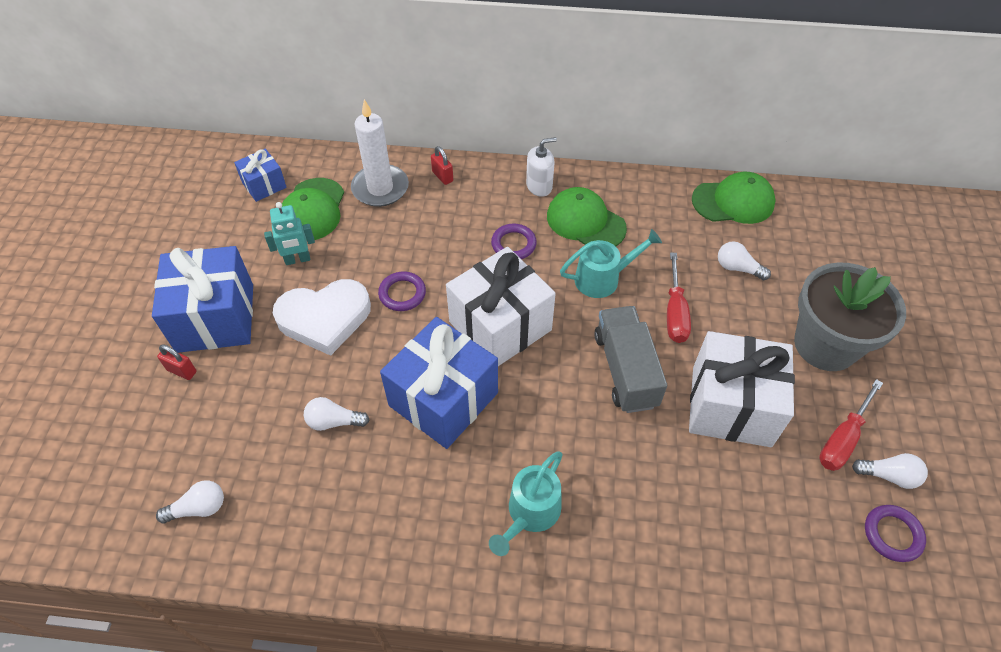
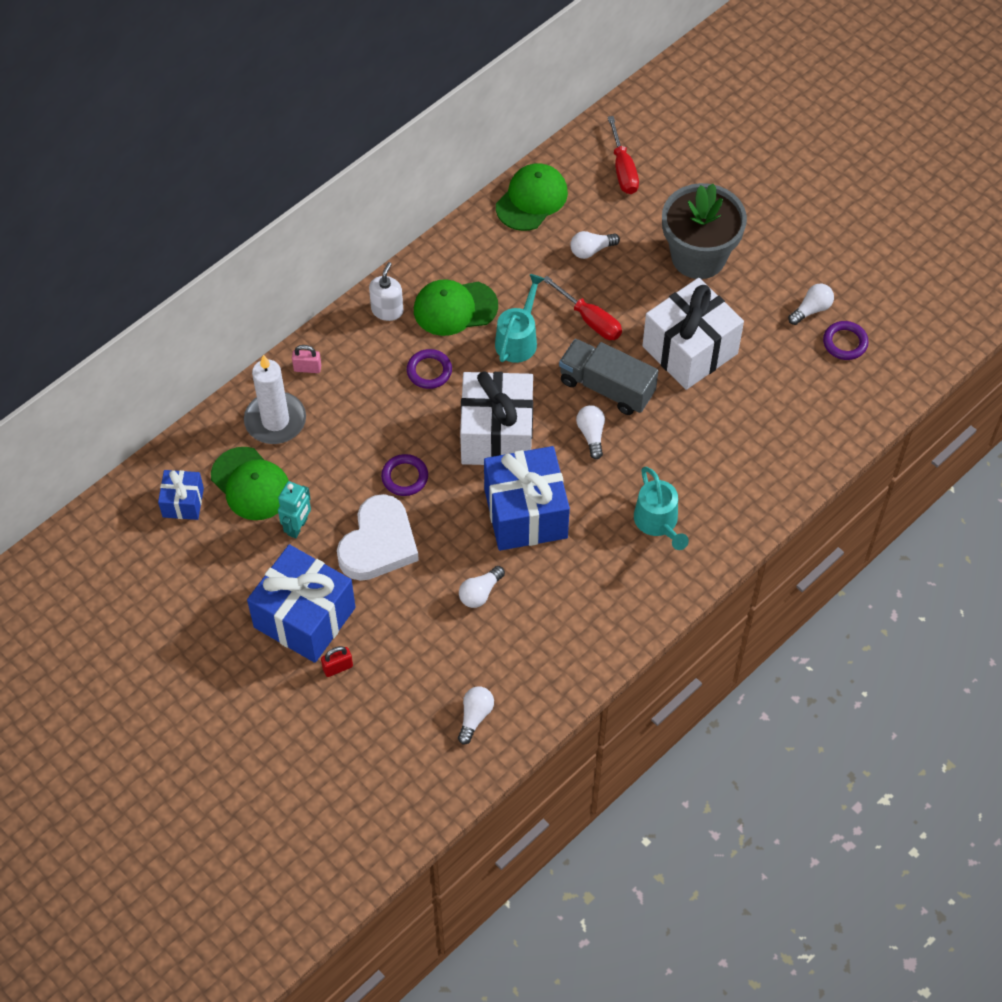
camera: 50 degrees left, 5 degrees up
(442, 176) = (307, 368): red padlock -> pink padlock
(568, 392) = (591, 434): none -> white light bulb
(842, 439) = (768, 311): red screwdriver -> red screwdriver (623, 170)

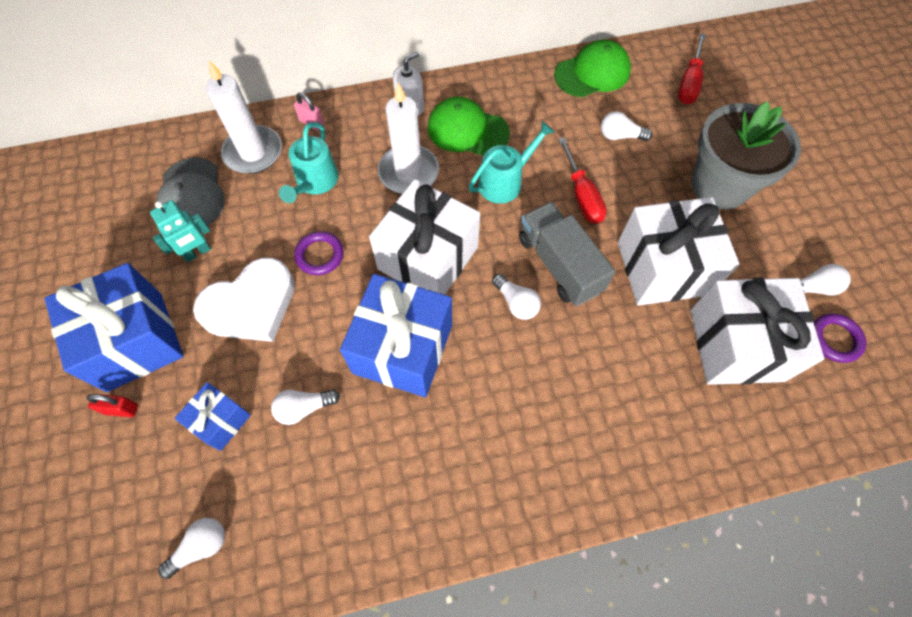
camera: 30 degrees right, 5 degrees up
(183, 502) = (128, 183): blue gift -> blue gift (220, 421)
(251, 484) = (191, 195): green cap -> grey cap
(429, 371) = (408, 172): purple ring -> white candle
(591, 434) = (516, 303): white light bulb -> white light bulb turned 120 degrees clockwise
(658, 523) = (527, 432): turquoise watering can -> turquoise watering can (315, 183)
(775, 383) = (736, 345): none -> white gift

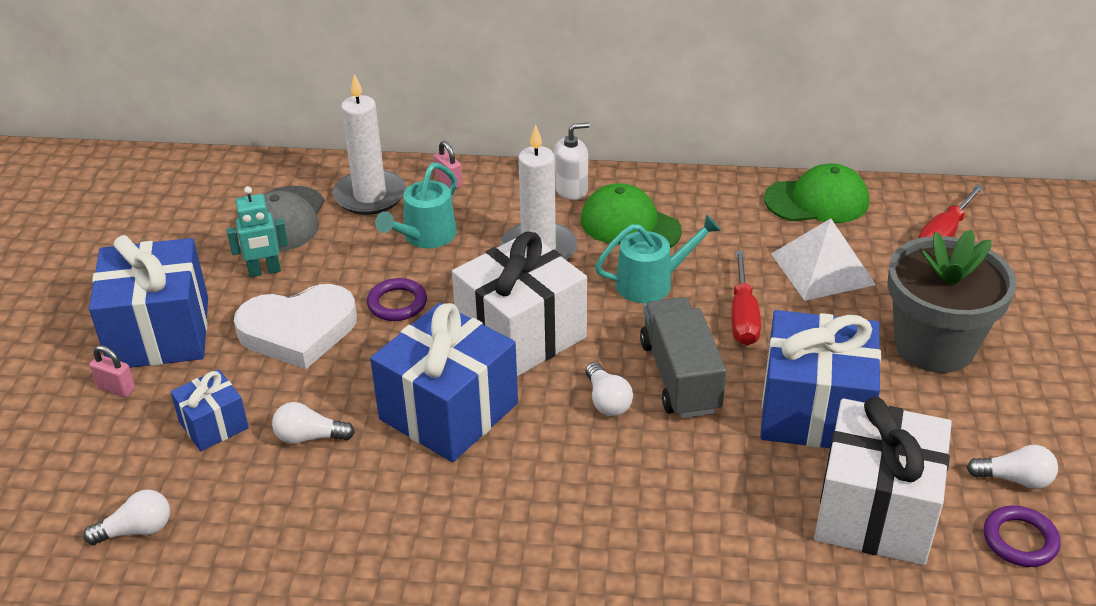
camera: 20 degrees right, 25 degrees down
(121, 409) = (116, 388): red padlock -> pink padlock
(620, 136) = (822, 269): white light bulb -> white pyramid
(663, 268) = (814, 411): white gift -> blue gift

